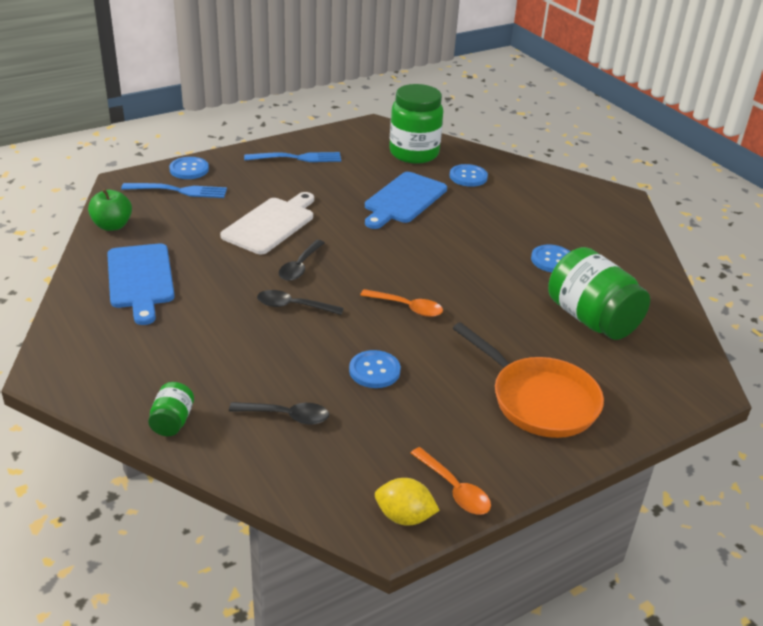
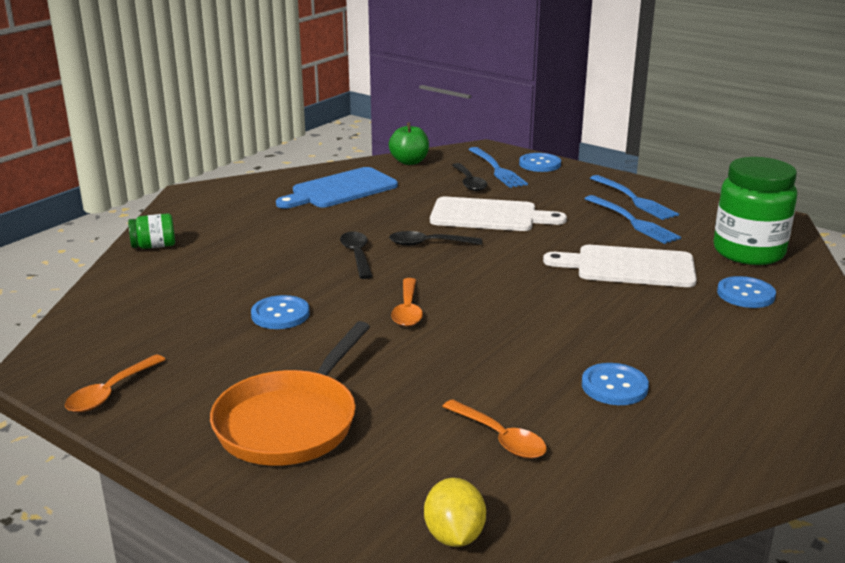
camera: 70 degrees right, 10 degrees down
(287, 416) = (185, 288): black spoon -> black spoon (469, 182)
(334, 172) = (632, 221): none -> blue fork
(403, 200) = (629, 267): blue cutting board -> white cutting board
(404, 517) = (62, 372): yellow lemon -> yellow lemon (454, 536)
(591, 319) = (500, 438): green jar -> orange spoon

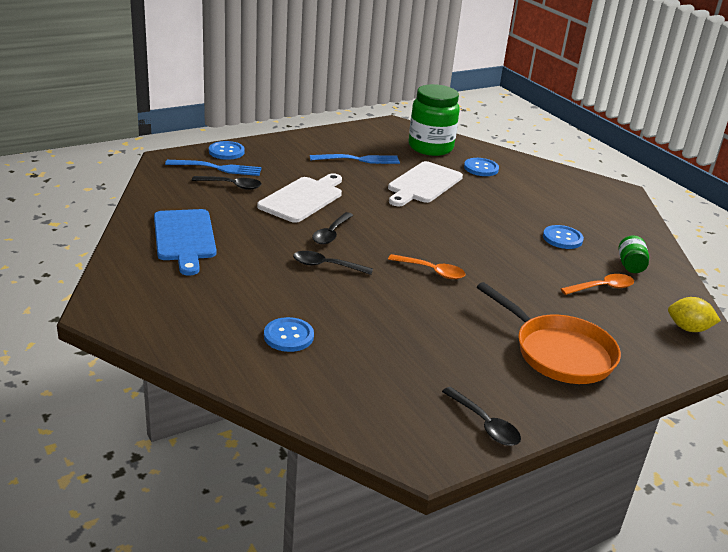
camera: 70 degrees left, 5 degrees up
(110, 392) = (485, 424): orange spoon -> black spoon
(154, 246) = (218, 356): green jar -> green jar (630, 265)
(280, 314) = (404, 322): blue button -> blue button (288, 336)
(409, 162) = (157, 193): green apple -> none
(634, 199) = (324, 147): blue fork -> none

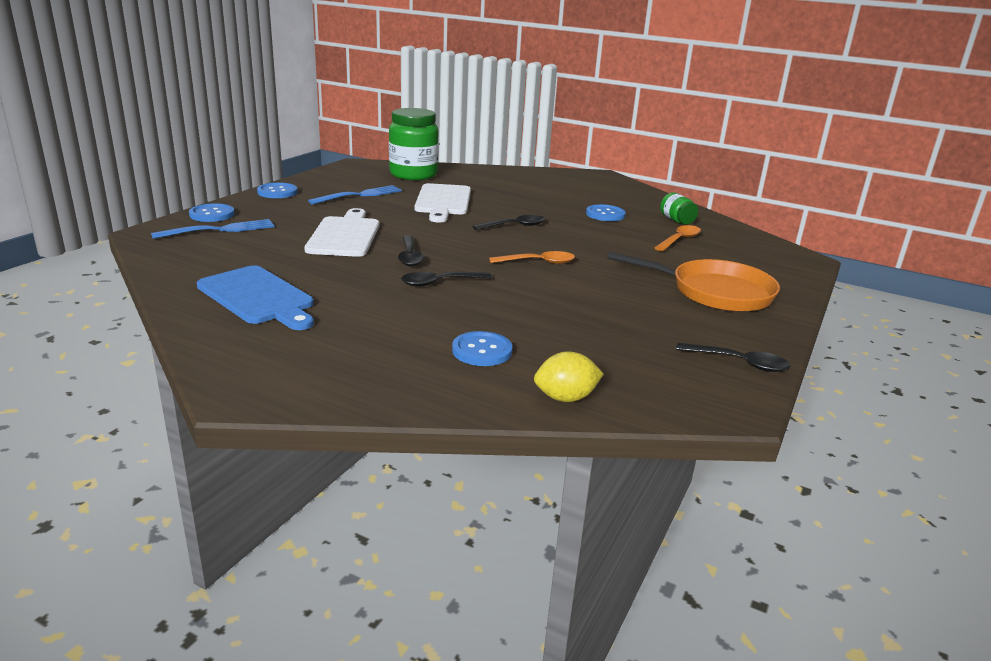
camera: 30 degrees left, 5 degrees down
(232, 185) = (255, 241): black spoon -> black spoon (515, 226)
(481, 168) = (476, 181): blue button -> blue button (277, 192)
(688, 328) = (771, 250): yellow lemon -> yellow lemon (565, 398)

